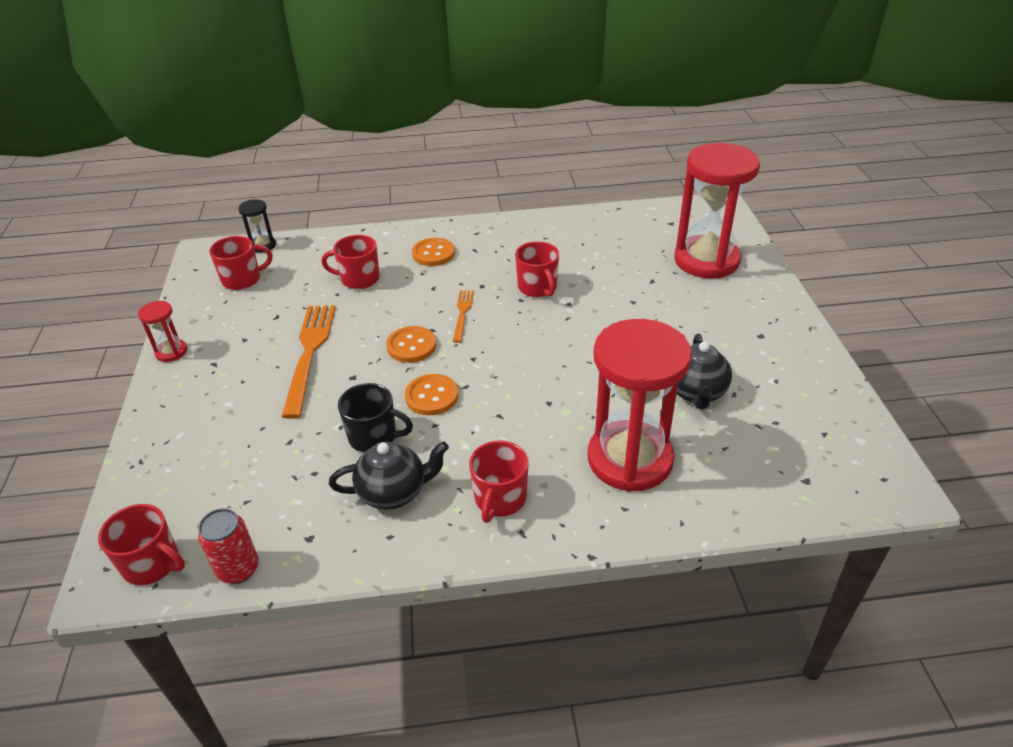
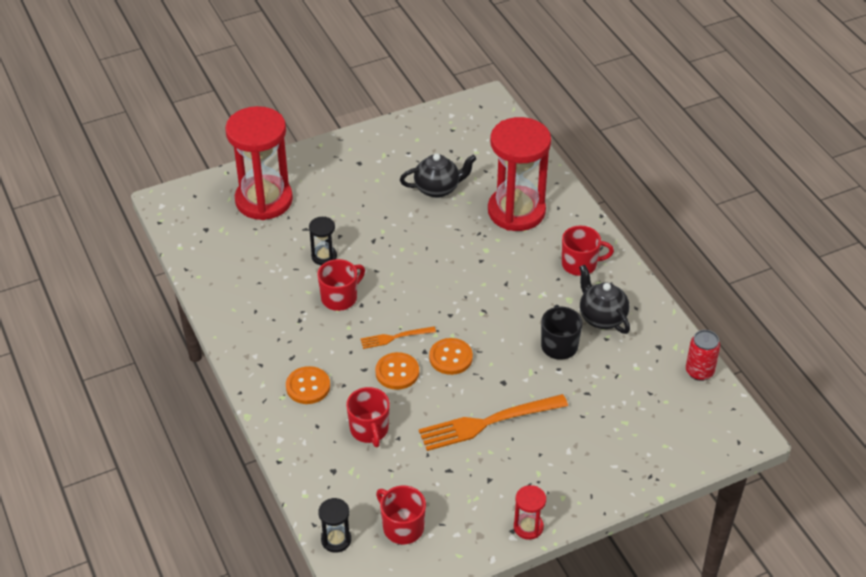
camera: 110 degrees left, 5 degrees up
(152, 563) = (721, 418): red mug -> none
(432, 396) = (503, 326): orange button -> orange button (397, 372)
(604, 286) = (324, 256): none -> black hourglass

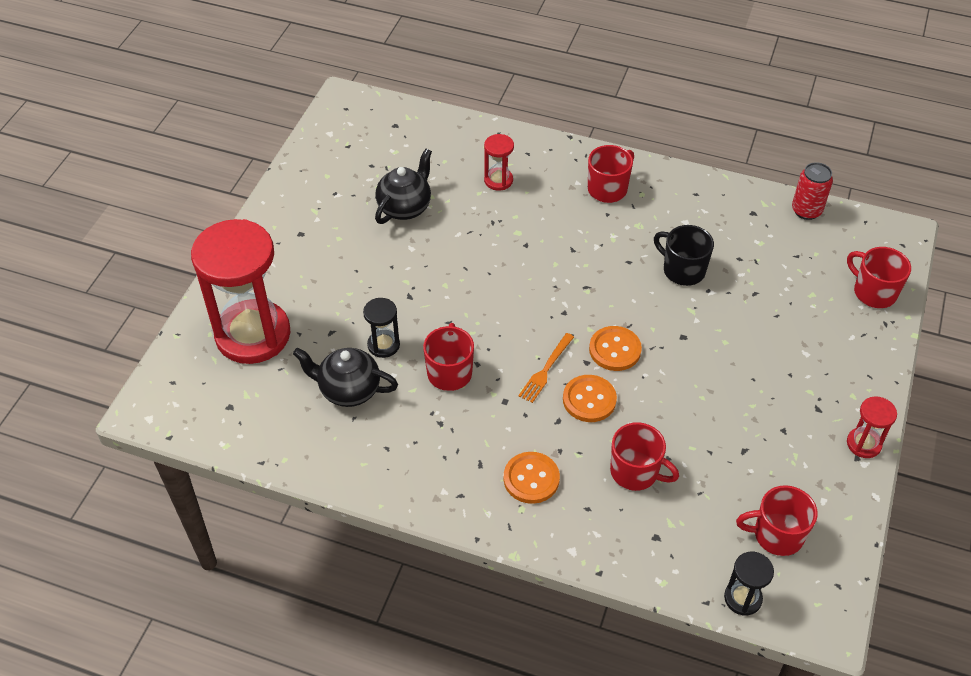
camera: 45 degrees left, 5 degrees up
(487, 423) = (718, 382): orange fork -> none
(516, 211) = (498, 180): red hourglass -> red hourglass, size x0.43
(601, 317) = (682, 221): black teapot -> black teapot (348, 390)
(670, 453) = (873, 292): none -> red mug

